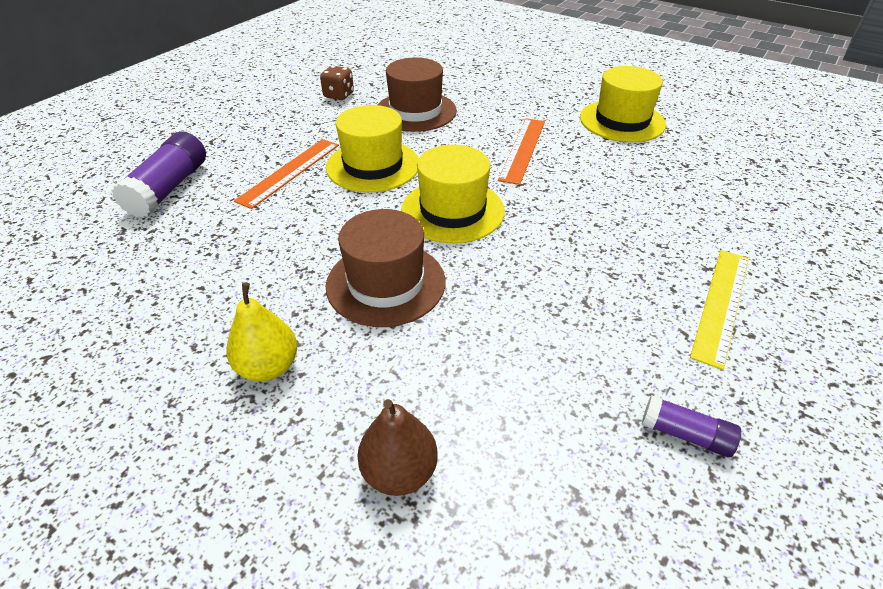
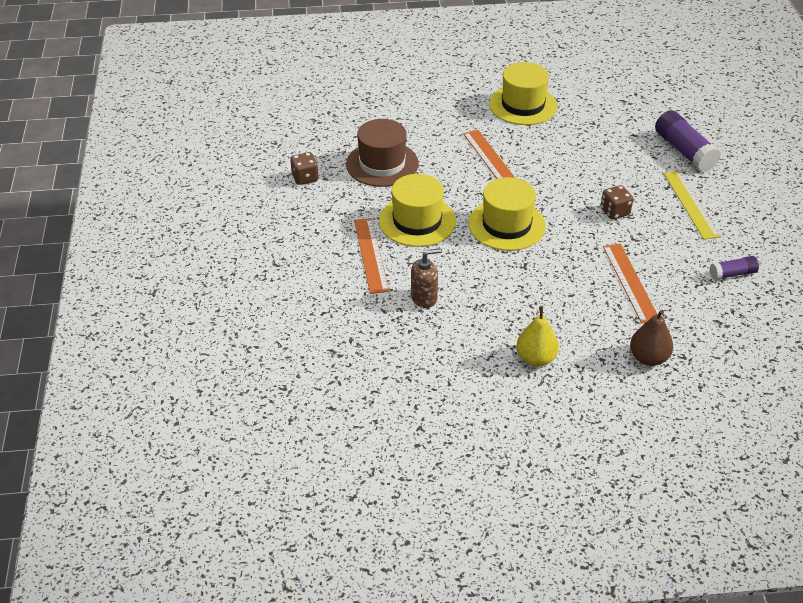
camera: 40 degrees left, 0 degrees up
(169, 188) = (311, 310): purple glue stick -> purple glue stick (684, 151)
(270, 232) = (424, 298): none -> brown soap dispenser
(386, 283) = (530, 286): brown hat -> none
(511, 351) = (630, 282): none -> orange ruler
(598, 260) = (614, 212): none -> brown dice

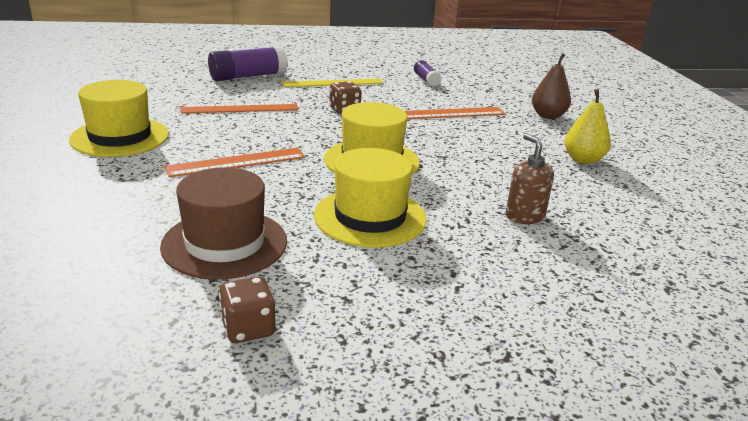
camera: 95 degrees left, 15 degrees down
(370, 255) = (453, 255): orange ruler -> orange ruler (240, 108)

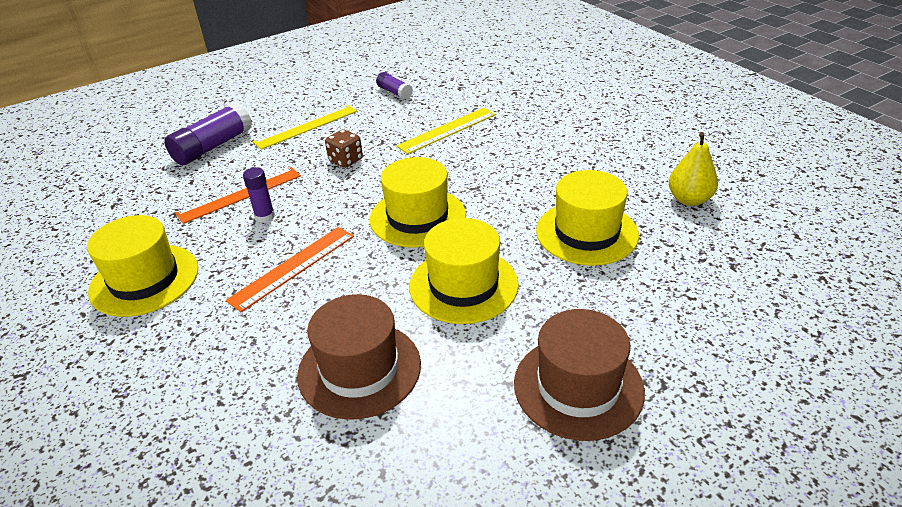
camera: 20 degrees left, 10 degrees up
(246, 126) = (265, 216): none -> purple glue stick
(248, 328) = (451, 450): brown dice -> none
(413, 326) = (578, 386): none -> brown hat
(451, 113) = (447, 130): orange ruler -> yellow ruler
(524, 216) = (586, 233): brown soap dispenser -> yellow hat
(548, 116) = (532, 104): brown pear -> none
(583, 160) = (592, 148): yellow pear -> yellow pear (689, 199)

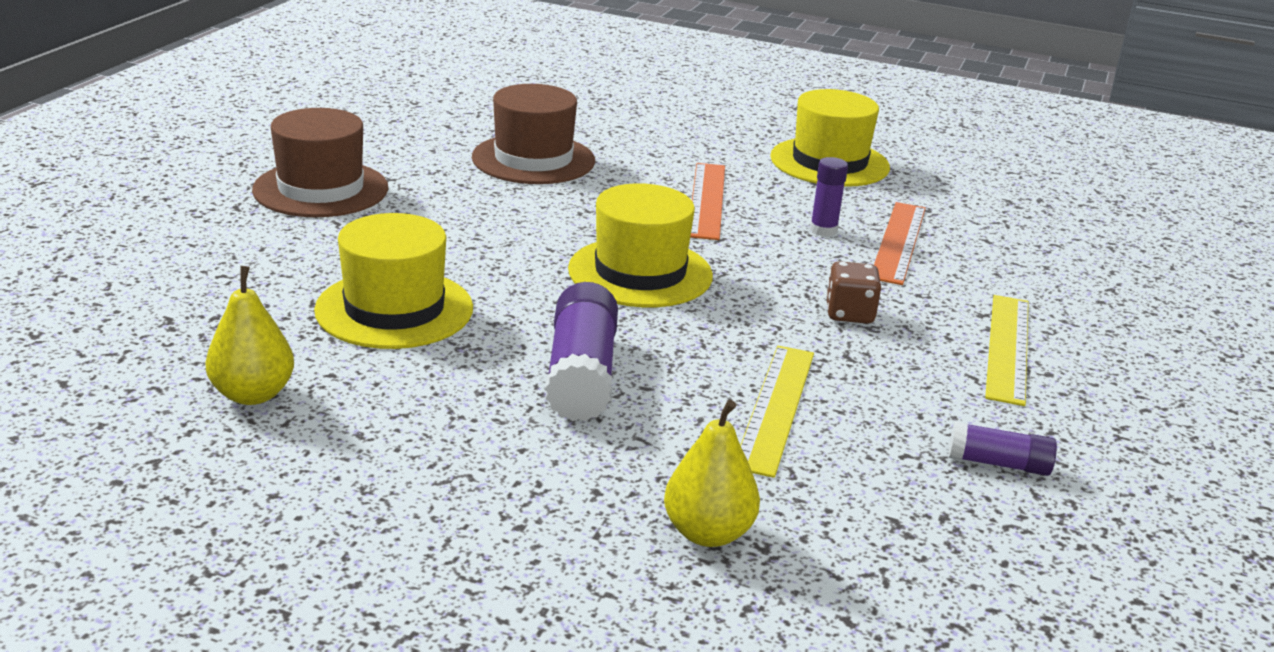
camera: 140 degrees right, 10 degrees down
(213, 147) = (1063, 282): purple glue stick -> purple glue stick (581, 375)
(463, 285) = (503, 227): yellow hat -> none
(529, 100) = (708, 533): none -> yellow pear

